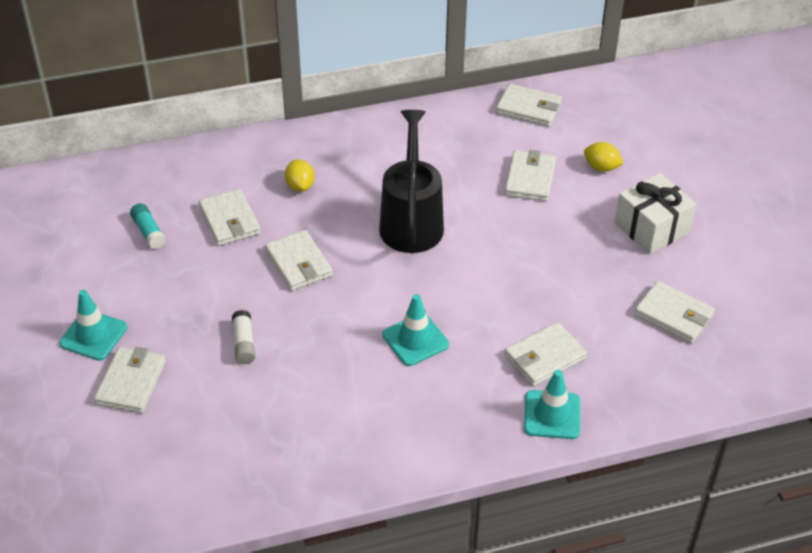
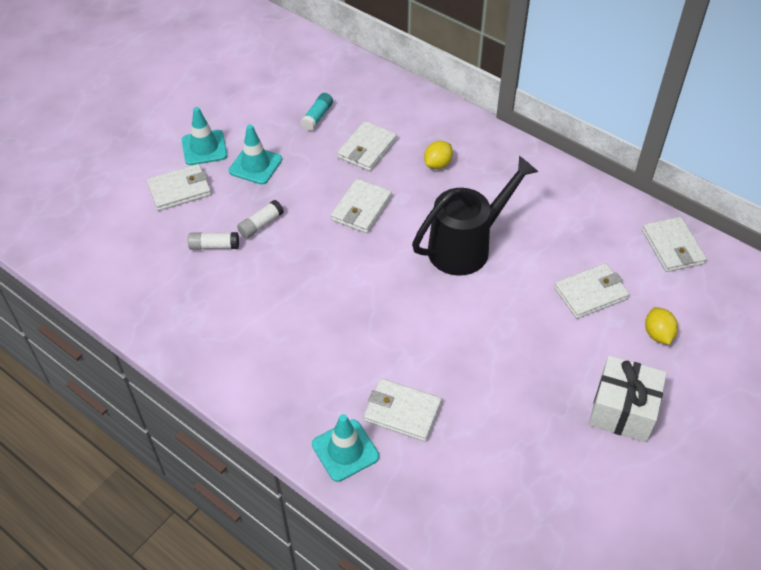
camera: 55 degrees right, 5 degrees up
(235, 391) = (214, 246): none -> white glue stick
(415, 340) = (348, 318): turquoise traffic cone -> turquoise traffic cone (255, 165)
(673, 315) = (533, 482): white wallet -> none

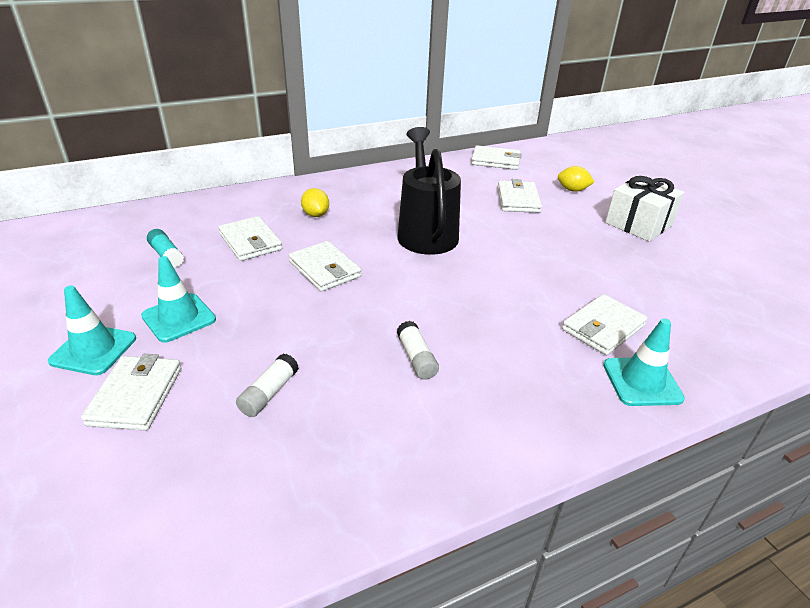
camera: 65 degrees left, 15 degrees down
(261, 224) = (275, 342): white glue stick -> white glue stick (416, 358)

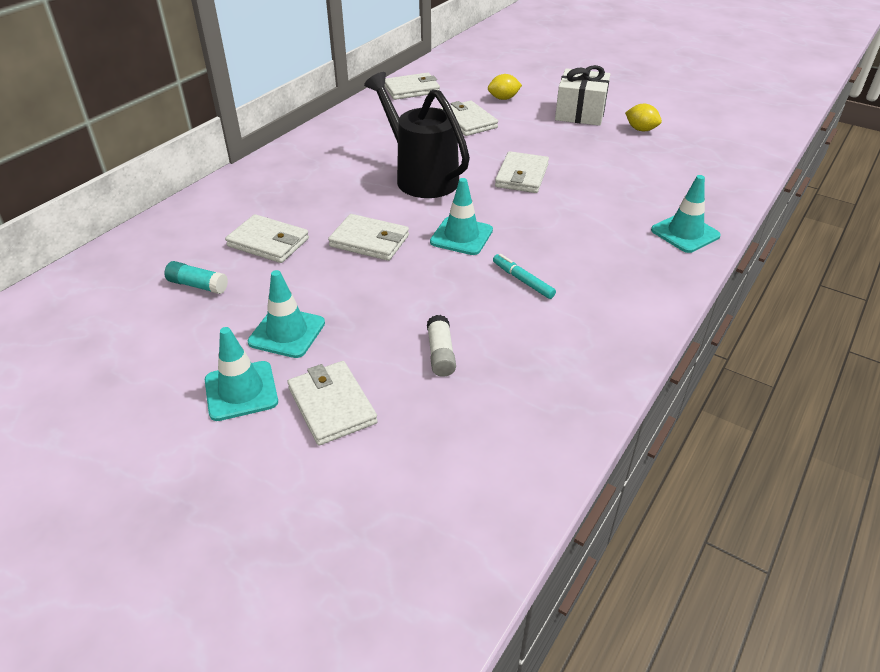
camera: 30 degrees left, 5 degrees up
(316, 214) = (301, 195): yellow lemon -> yellow lemon (641, 129)
(405, 295) = (461, 236): none -> turquoise traffic cone
(416, 358) = (523, 280): white glue stick -> turquoise marker
(603, 327) = (628, 205): white wallet -> white wallet (521, 176)

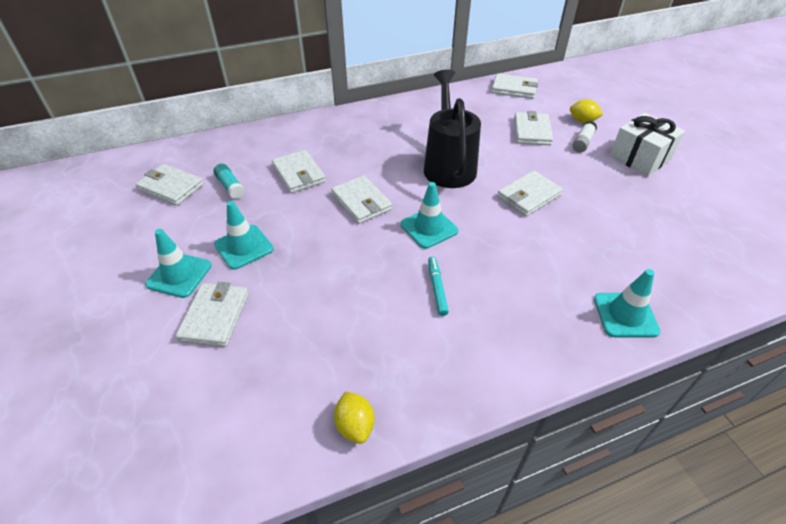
camera: 35 degrees right, 5 degrees up
(117, 316) = (171, 187): none -> white wallet
(440, 354) = (318, 317): white glue stick -> white glue stick (582, 142)
(641, 129) = (684, 195): yellow lemon -> yellow lemon (355, 425)

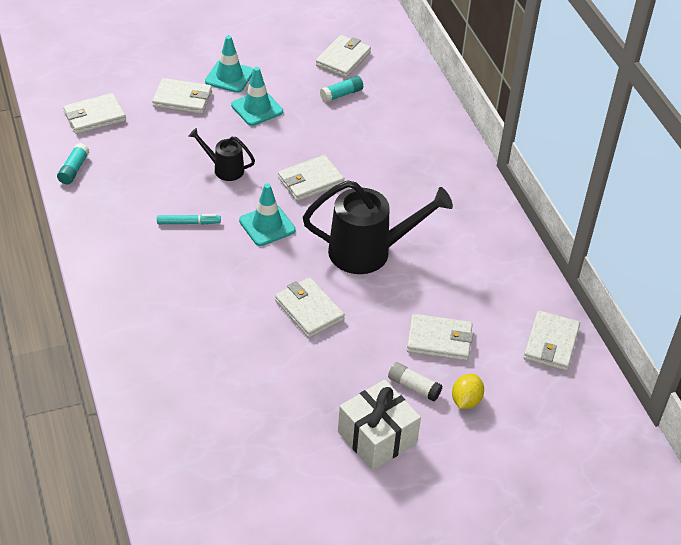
camera: 90 degrees right, 0 degrees up
(298, 174) = (359, 138): white wallet -> white wallet (94, 116)
(346, 266) = (224, 169): none -> black watering can
(355, 425) = (74, 169): yellow lemon -> turquoise glue stick
(625, 315) = (134, 343): turquoise traffic cone -> none

